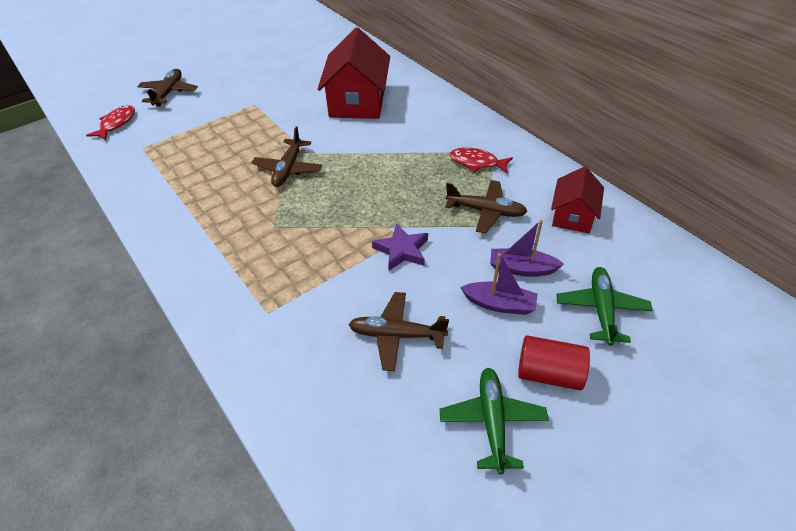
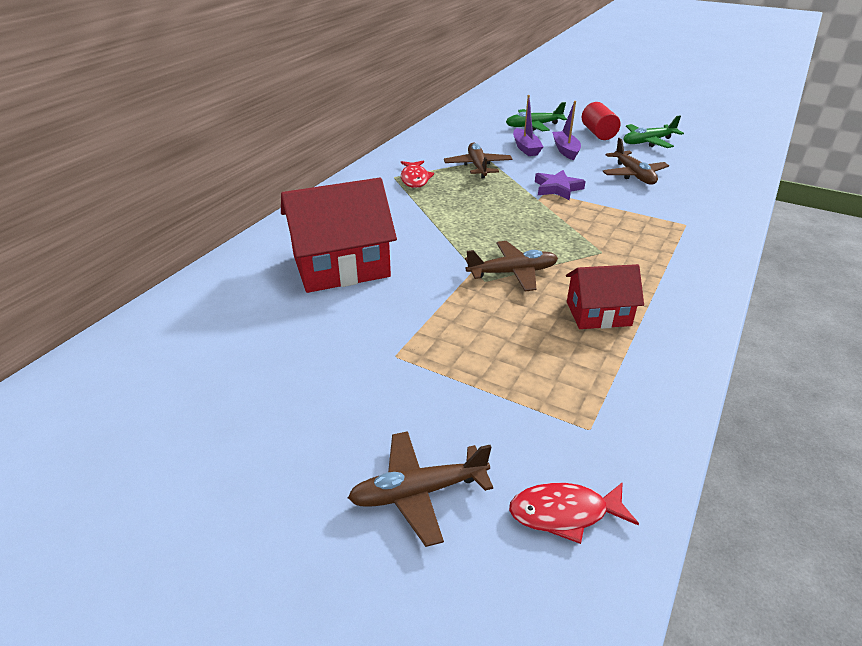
camera: 115 degrees left, 10 degrees down
(572, 216) = (452, 139): red house -> red house (598, 314)

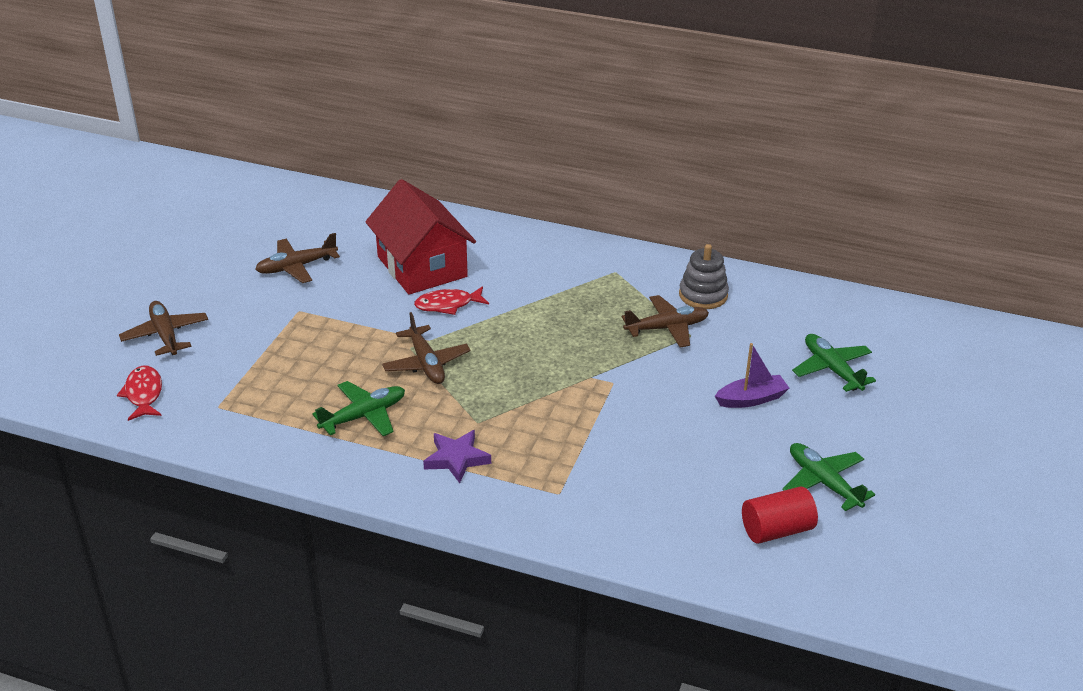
camera: 80 degrees right, 0 degrees up
(415, 179) = (615, 286): red fish -> red fish (448, 305)
(438, 151) = (703, 295): none -> grey stacking toy
(525, 148) = (743, 364): purple boat -> none
(557, 188) = (625, 392): purple star -> purple star (456, 459)
(598, 133) = (834, 432): red cylinder -> red cylinder (776, 530)
(598, 314) = (364, 416): red house -> green plane
(633, 175) = (692, 459): brown plane -> brown plane (296, 267)

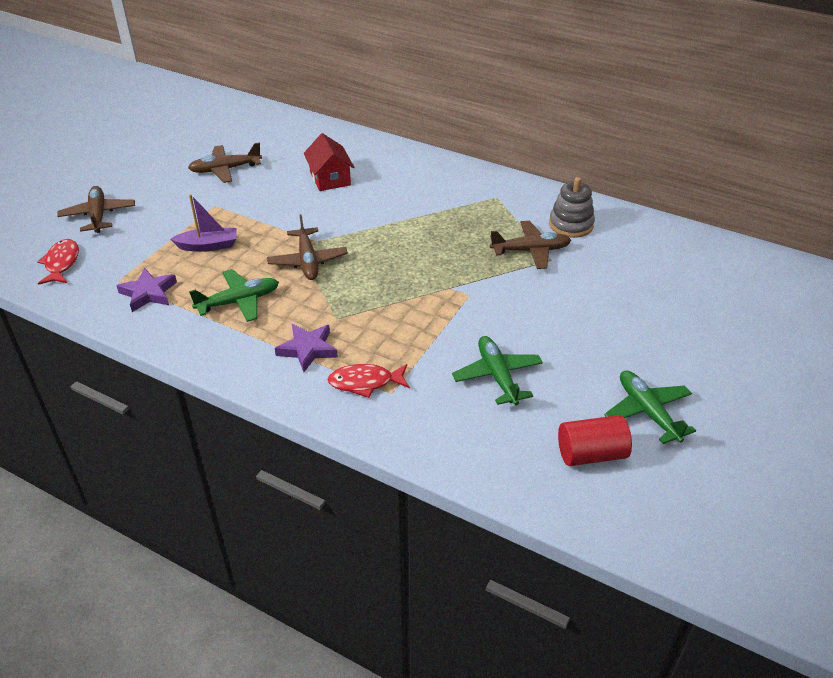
camera: 10 degrees right, 5 degrees up
(258, 417) = (148, 293): none -> purple star
(422, 267) = (330, 178): red house -> red house, size x0.58
(448, 305) = (342, 212): red fish -> red fish (365, 382)
(751, 399) = (594, 323): purple boat -> purple boat (208, 246)
(832, 369) = (677, 303): green plane -> green plane (497, 376)

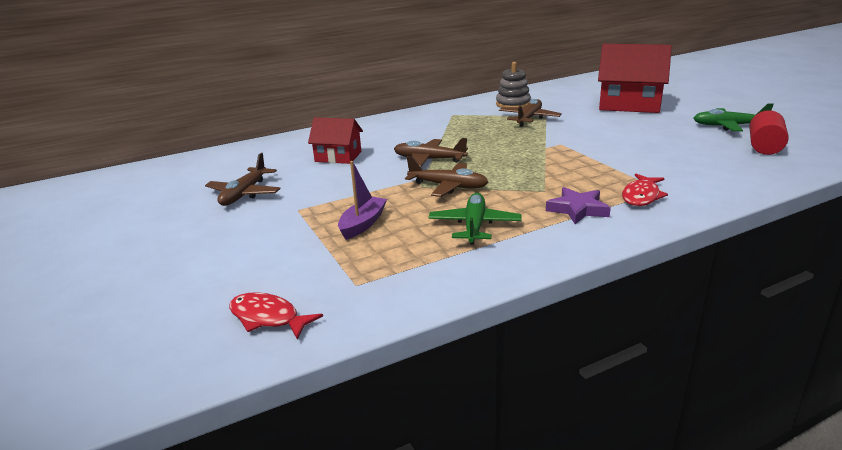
camera: 55 degrees left, 15 degrees down
(98, 215) = (206, 276): brown plane -> brown plane (429, 160)
(148, 293) = (404, 270): purple star -> none
(497, 376) = (664, 154): green plane -> none
(659, 311) = (629, 104): none -> red house

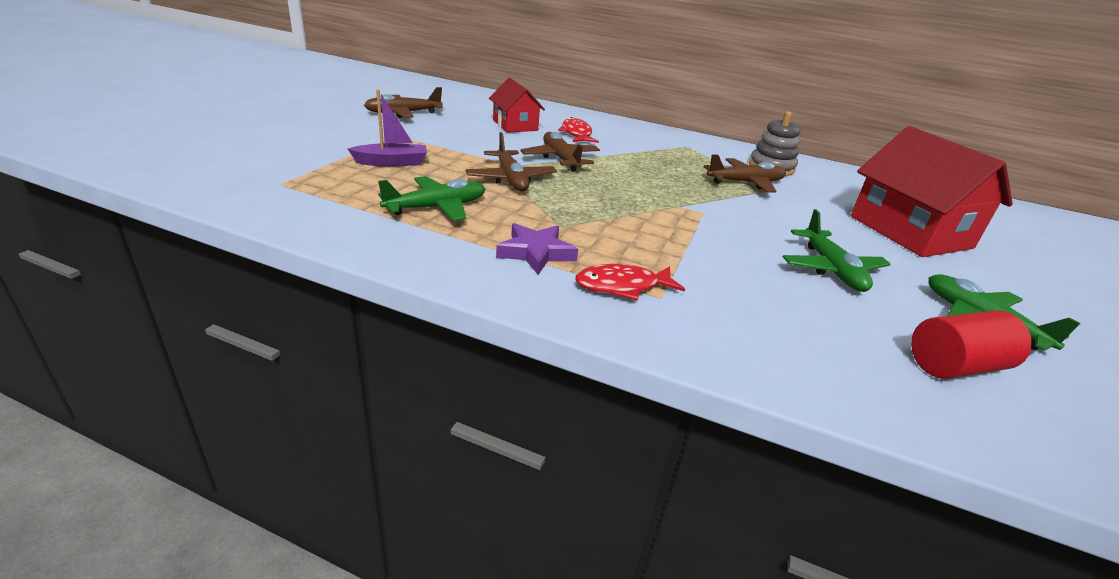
camera: 45 degrees right, 5 degrees up
(268, 318) = (206, 167): red fish -> red fish (576, 134)
(658, 137) = (831, 269): none -> green plane

